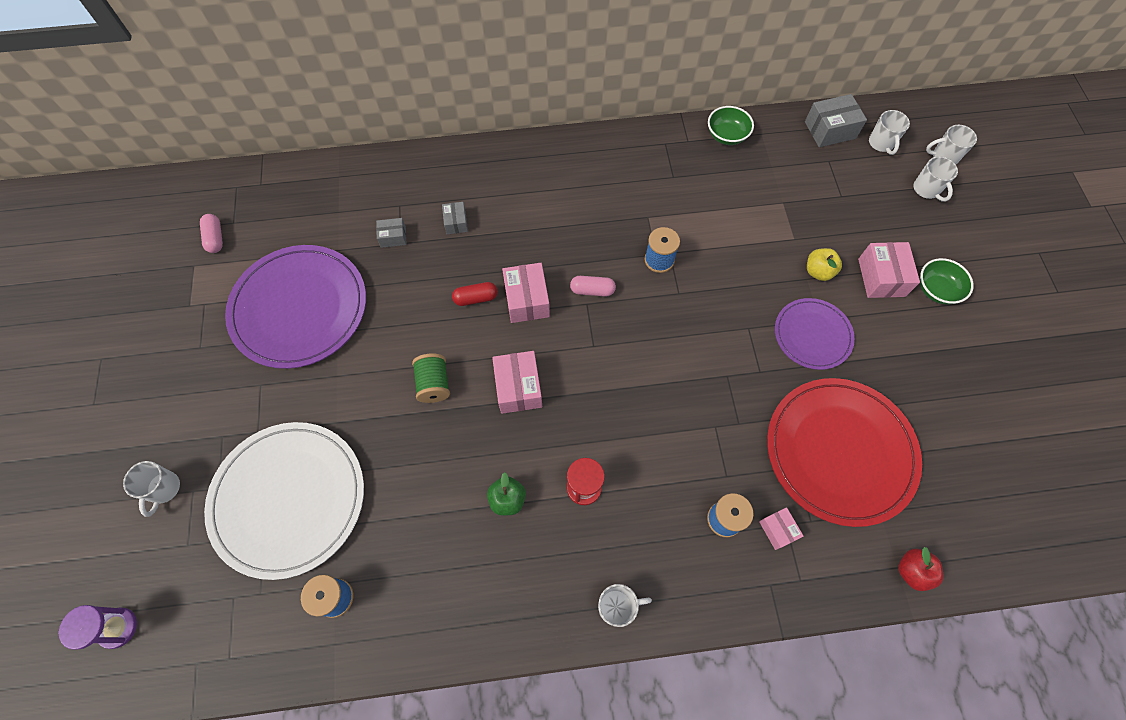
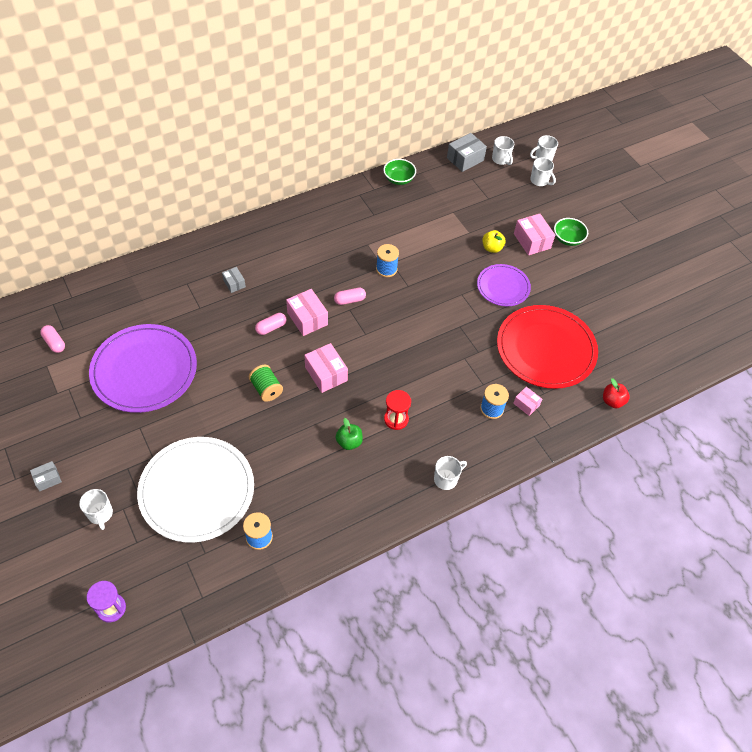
camera: 25 degrees left, 10 degrees down
(393, 237) = (192, 305): grey box -> grey box (48, 479)
(476, 298) = (271, 327): red capsule -> pink capsule

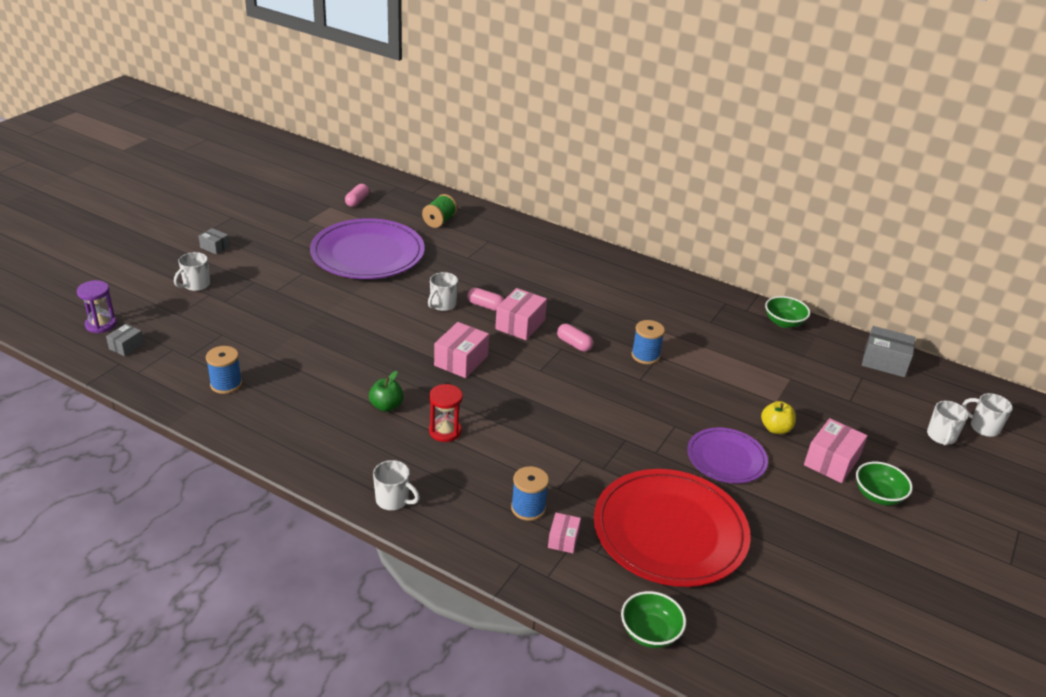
camera: 60 degrees right, 20 degrees down
(197, 490) = (256, 328): white plate -> none
(234, 283) = (517, 266): grey box -> grey box (126, 346)
(266, 389) = (407, 329): green spool -> green spool (439, 221)
(501, 159) = (927, 391): white mug -> white mug (442, 305)
(612, 401) = (650, 632): red apple -> green bowl

